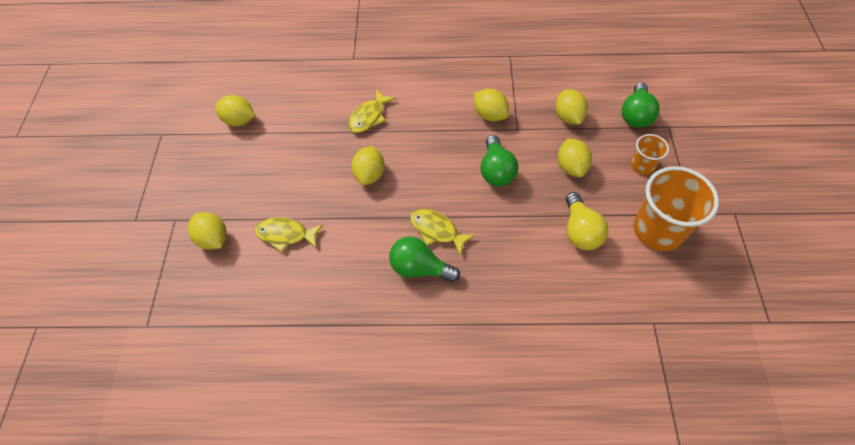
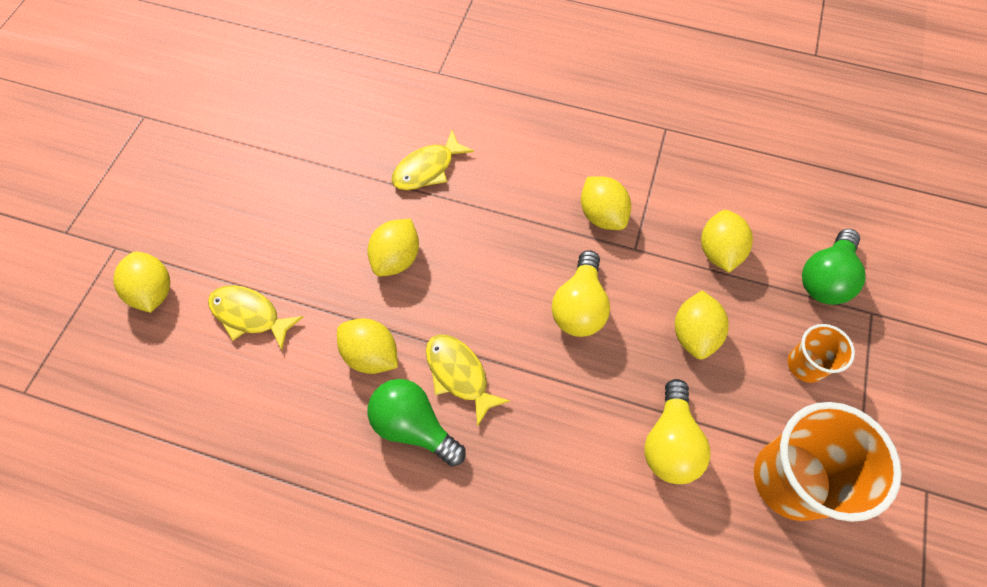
camera: 15 degrees right, 5 degrees up
(239, 120) = (250, 125): yellow lemon -> yellow lemon (371, 355)
(496, 171) = (579, 306): green light bulb -> yellow light bulb

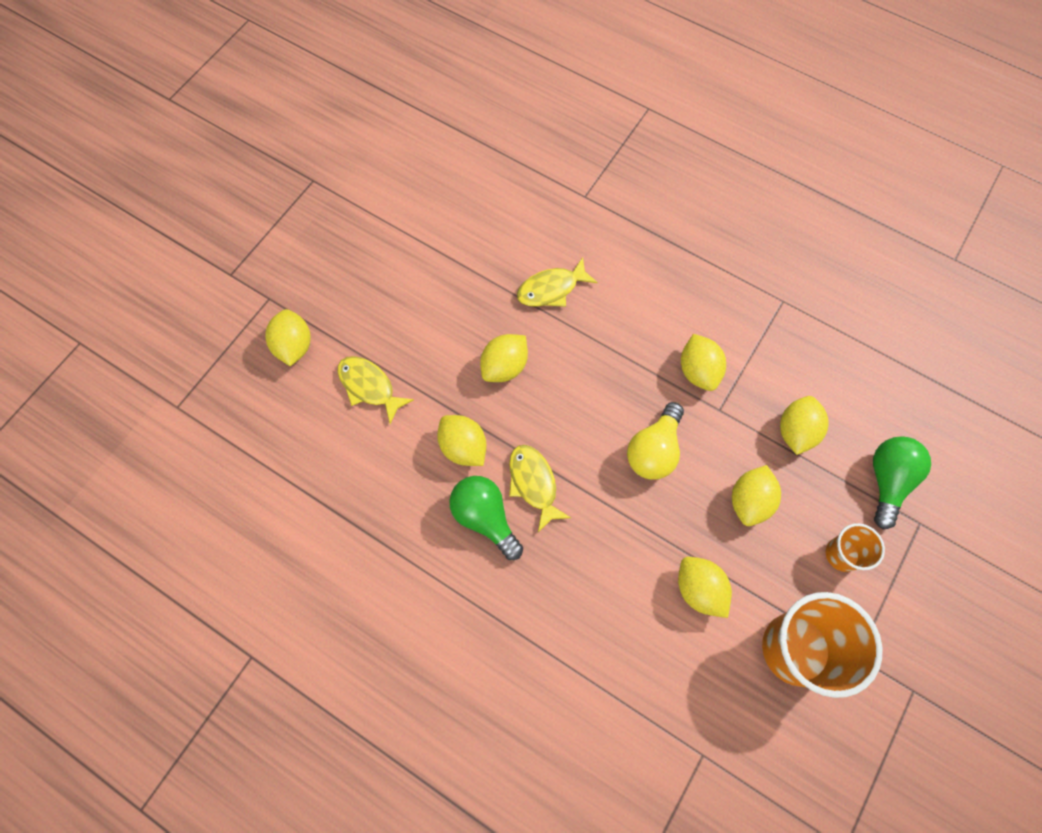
camera: 15 degrees right, 5 degrees up
(670, 442) = (699, 589): yellow light bulb -> yellow lemon
(825, 278) = (887, 481): green light bulb -> green light bulb turned 150 degrees clockwise

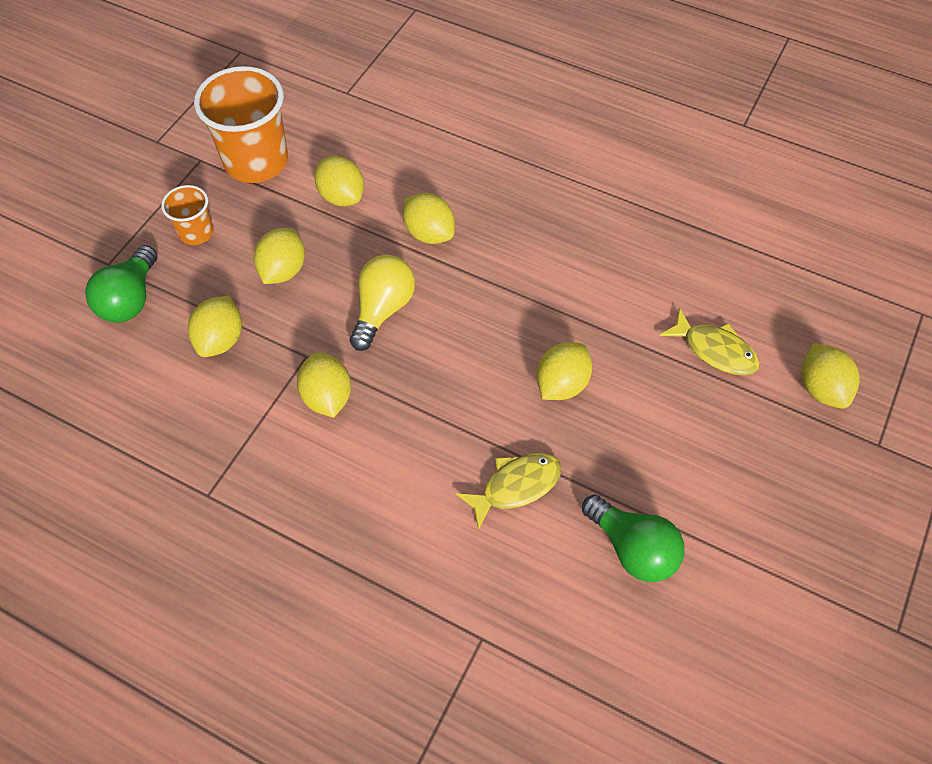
camera: 175 degrees right, 10 degrees down
(463, 447) = (592, 297): yellow lemon -> yellow lemon (429, 233)
(485, 517) = (556, 237): green light bulb -> green light bulb (632, 548)
(534, 483) = (511, 269): yellow fish -> none

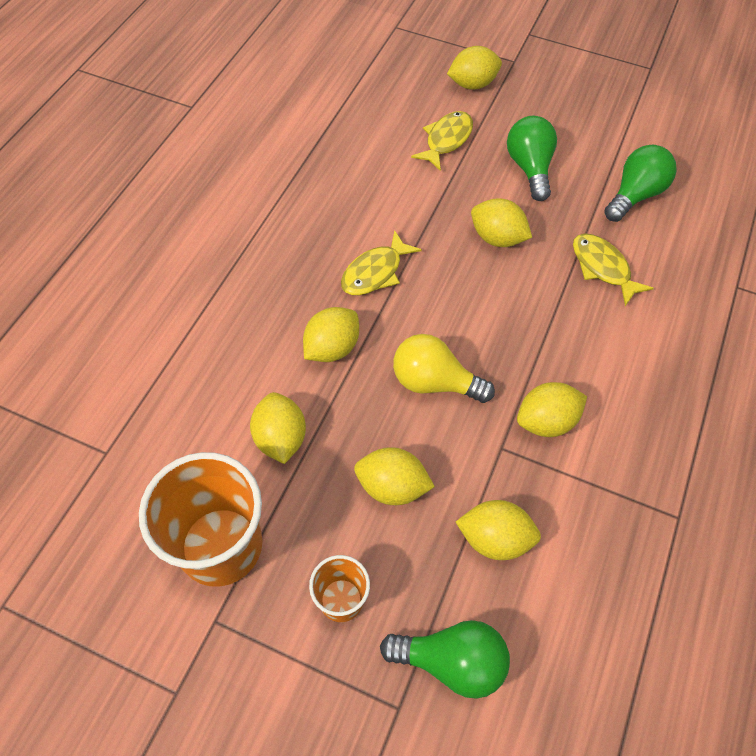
camera: 95 degrees left, 0 degrees up
(341, 196) = (280, 438): yellow lemon -> yellow lemon turned 60 degrees counterclockwise
(517, 270) = (375, 272): none -> yellow fish
(673, 433) = (529, 168): none -> green light bulb

